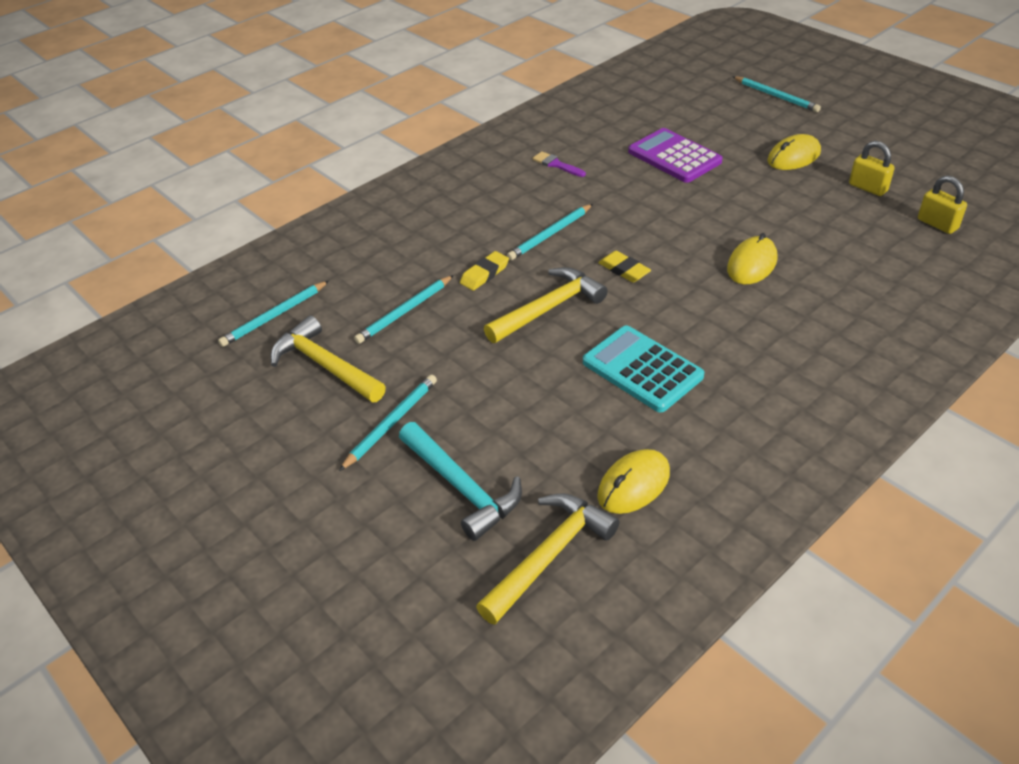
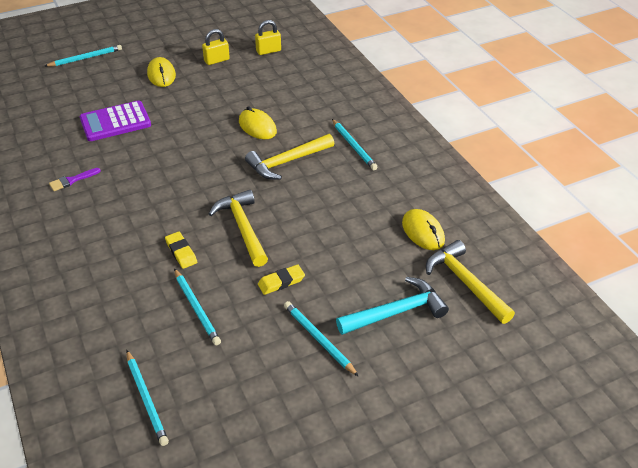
camera: 75 degrees left, 0 degrees up
(325, 365) = (233, 370): yellow hammer -> yellow hammer (287, 162)
(550, 234) = (159, 206): turquoise pencil -> turquoise pencil (354, 146)
(624, 270) = (225, 181): yellow eraser -> yellow eraser (281, 282)
(642, 369) = (328, 201): turquoise calculator -> none

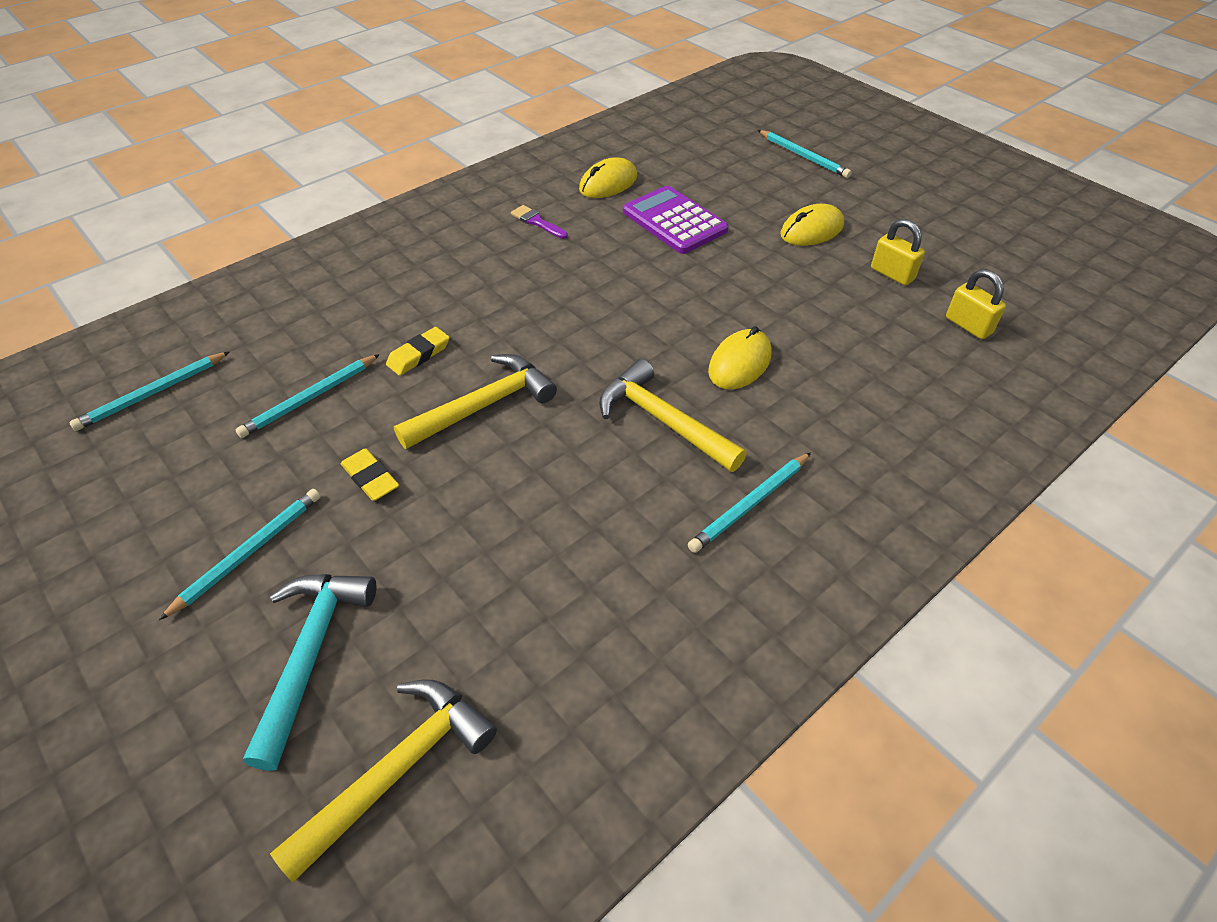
camera: 75 degrees right, 5 degrees up
(396, 312) = (311, 654): turquoise hammer -> turquoise hammer turned 135 degrees counterclockwise
(423, 232) = (532, 666): yellow mouse -> yellow mouse (608, 183)

